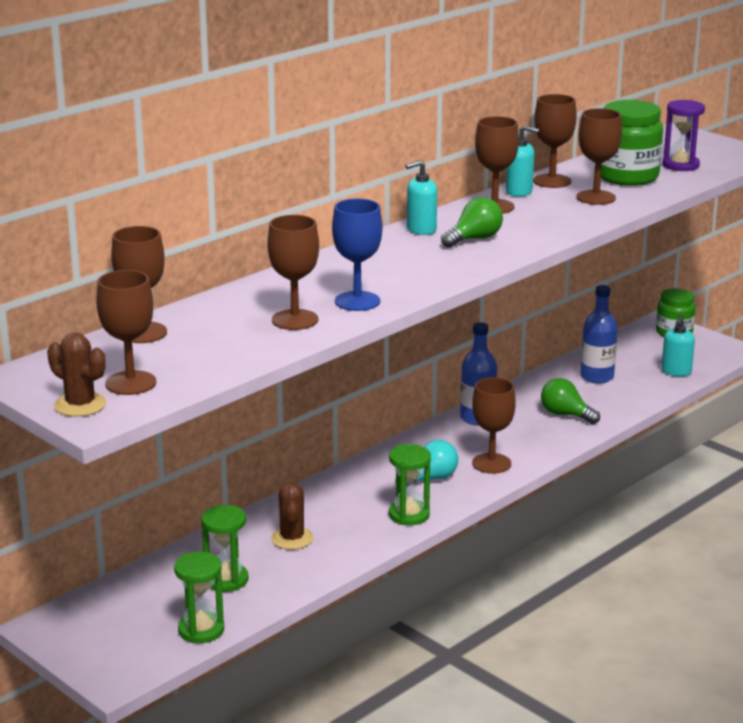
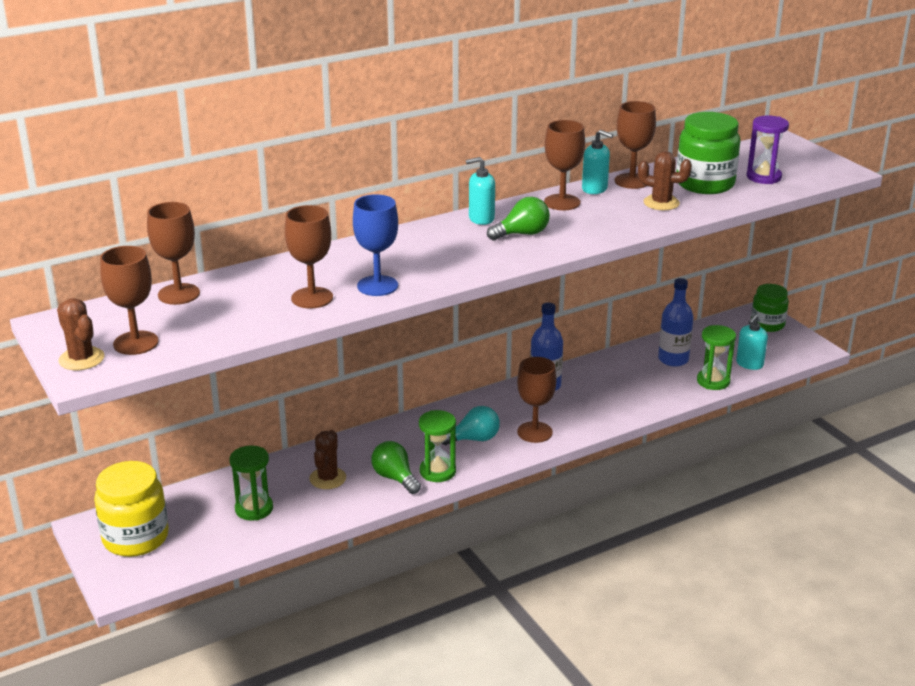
camera: 15 degrees right, 5 degrees up
(106, 629) = (135, 538): none -> yellow jar
(201, 630) = (210, 553): green hourglass -> green hourglass (713, 381)
(565, 415) = (625, 393): green light bulb -> green light bulb (395, 478)
(596, 197) = (661, 203): brown goblet -> brown cactus

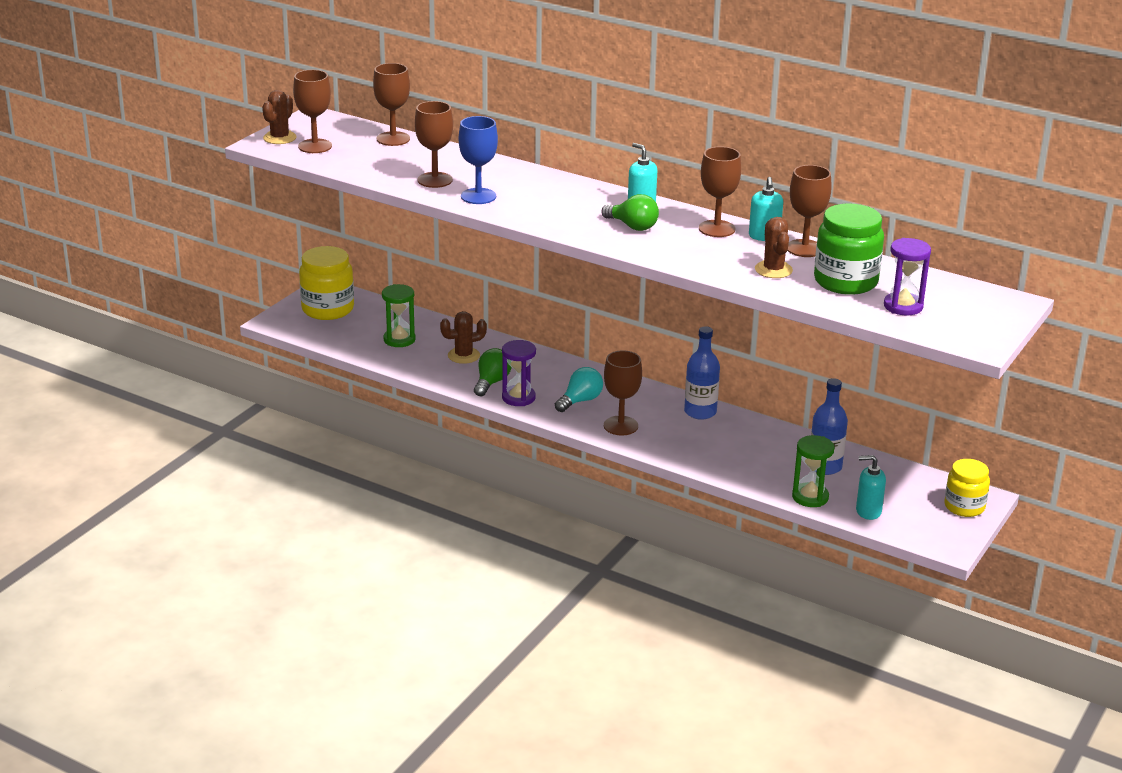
camera: 60 degrees right, 0 degrees up
(437, 471) = (518, 398): green hourglass -> purple hourglass
(474, 439) = (580, 401): turquoise light bulb -> turquoise light bulb turned 90 degrees counterclockwise
(767, 324) = (964, 507): green jar -> yellow jar

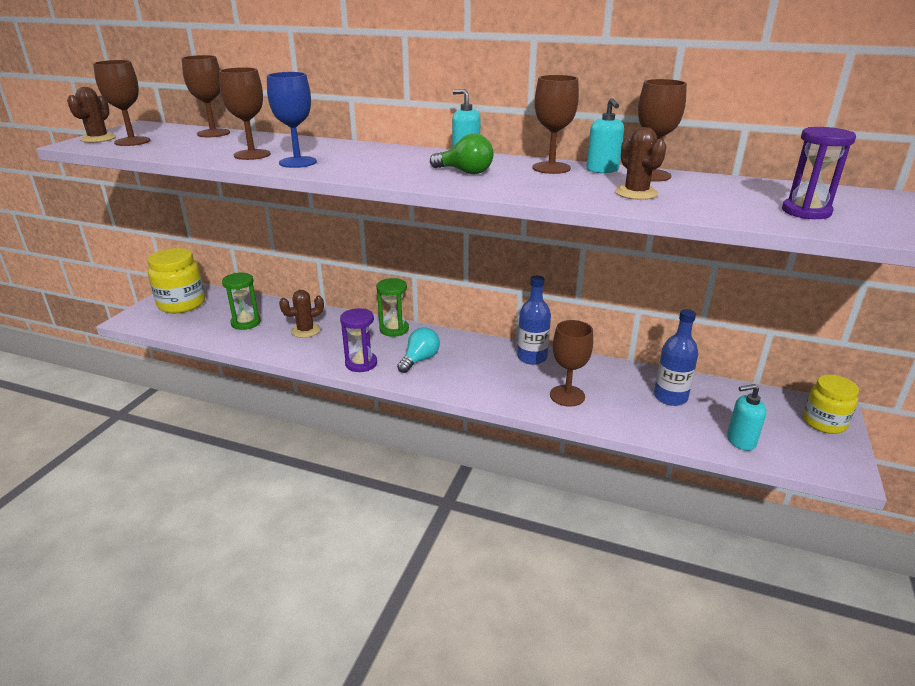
camera: 10 degrees left, 0 degrees up
(492, 382) = (334, 352): green light bulb -> none
(620, 426) = (464, 379): brown goblet -> brown goblet (567, 396)
(810, 497) = (676, 432): green hourglass -> green hourglass (394, 329)
(845, 281) = (720, 196): green jar -> none

